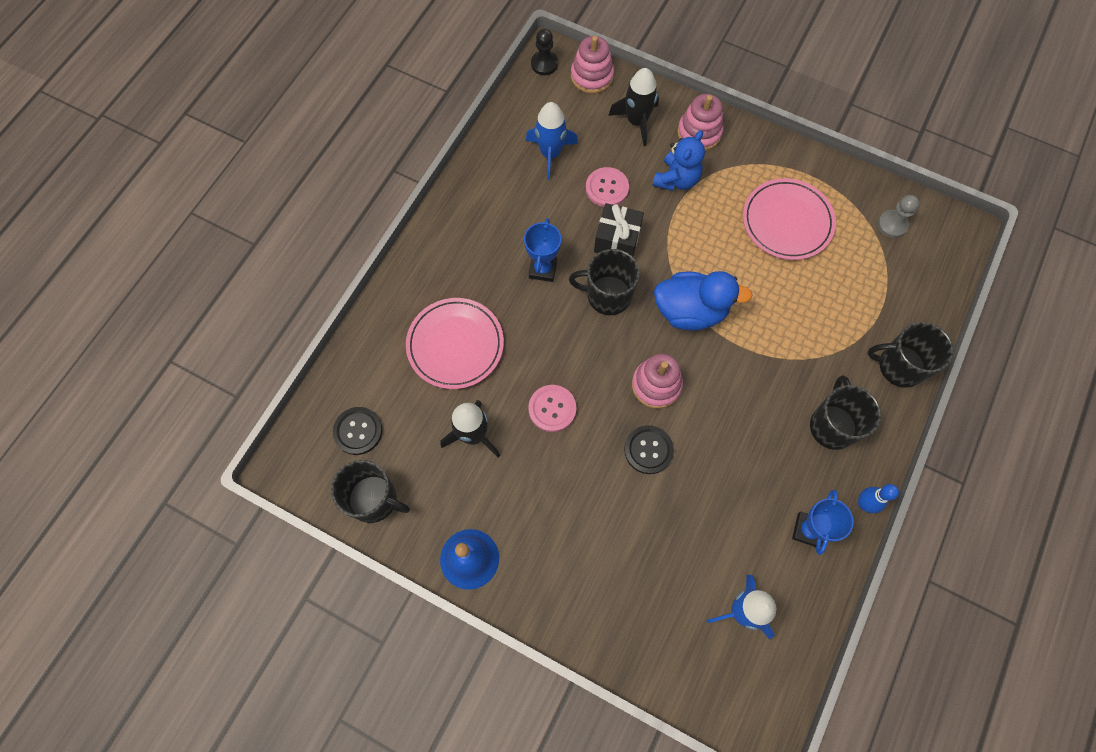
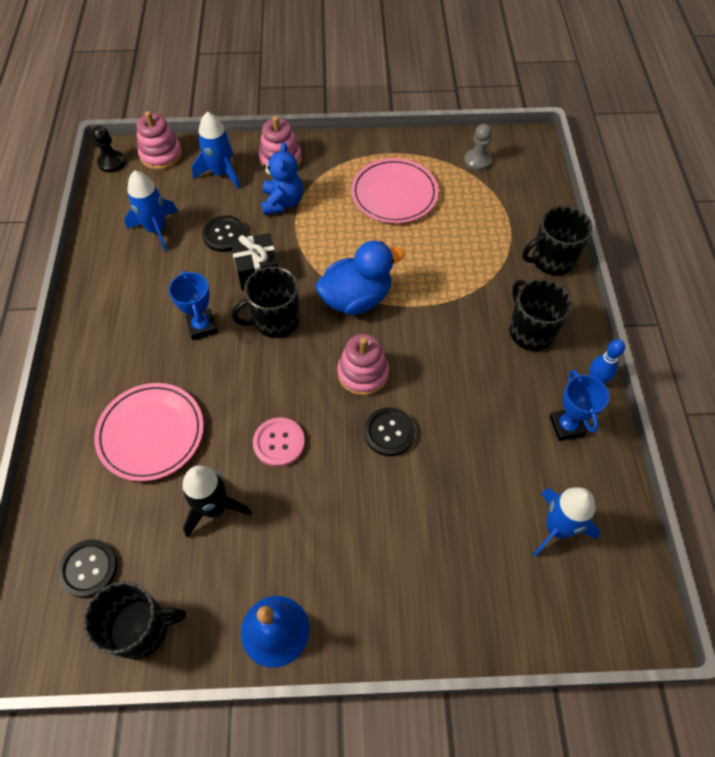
camera: 30 degrees left, 10 degrees down
(607, 188) = (224, 235): pink button -> black button
(636, 121) = (221, 173): black rocket -> blue rocket

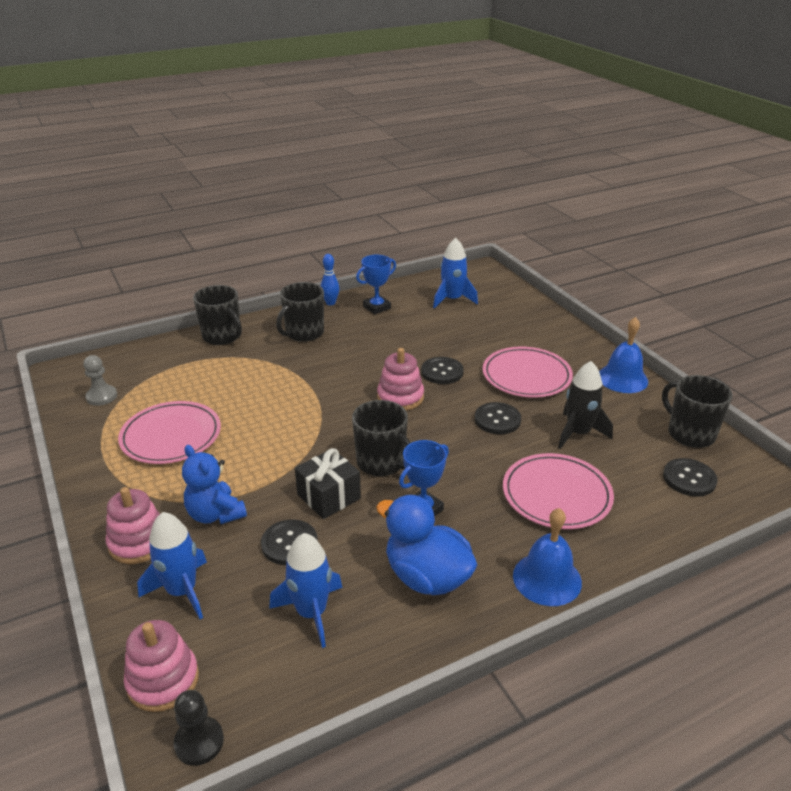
camera: 115 degrees left, 25 degrees down
(80, 374) = (547, 578): none -> blue bell
(279, 443) = (497, 420): pink button -> black button
(282, 202) = (215, 514): blue teddy bear -> blue teddy bear turned 105 degrees counterclockwise
(337, 517) = (526, 376): none -> pink plate
(356, 298) = (324, 422): blue duck -> blue duck (427, 577)

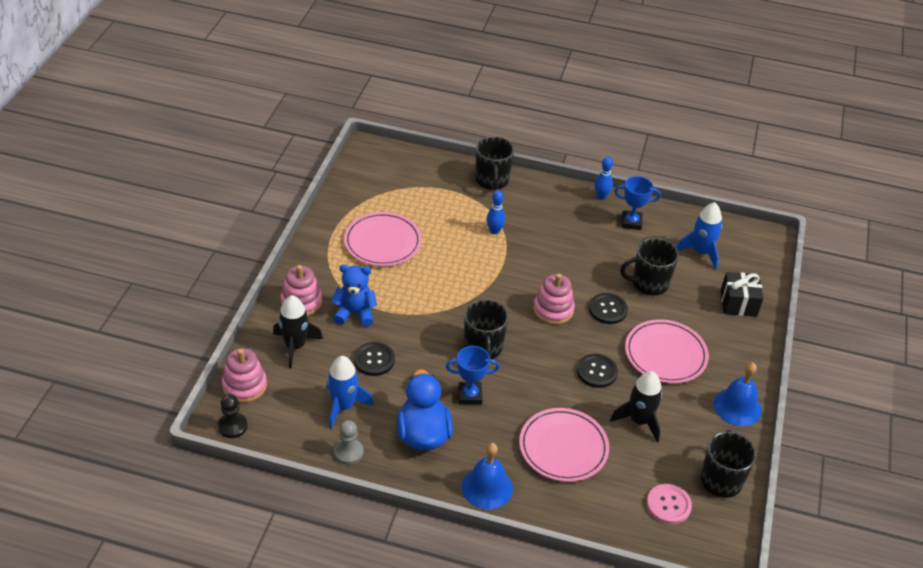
camera: 40 degrees right, 10 degrees up
(101, 396) = (371, 184): grey pawn -> grey pawn (348, 452)
(182, 591) = (295, 346): blue rocket -> black rocket
(215, 514) = (355, 313): blue teddy bear -> blue teddy bear turned 90 degrees clockwise
(272, 370) = (494, 231): none -> blue bowling pin
(304, 333) = (550, 213): black mug -> black mug (649, 283)
(328, 496) = (427, 347): black gift -> black gift (738, 303)
(689, 479) = (668, 505): black button -> pink button

